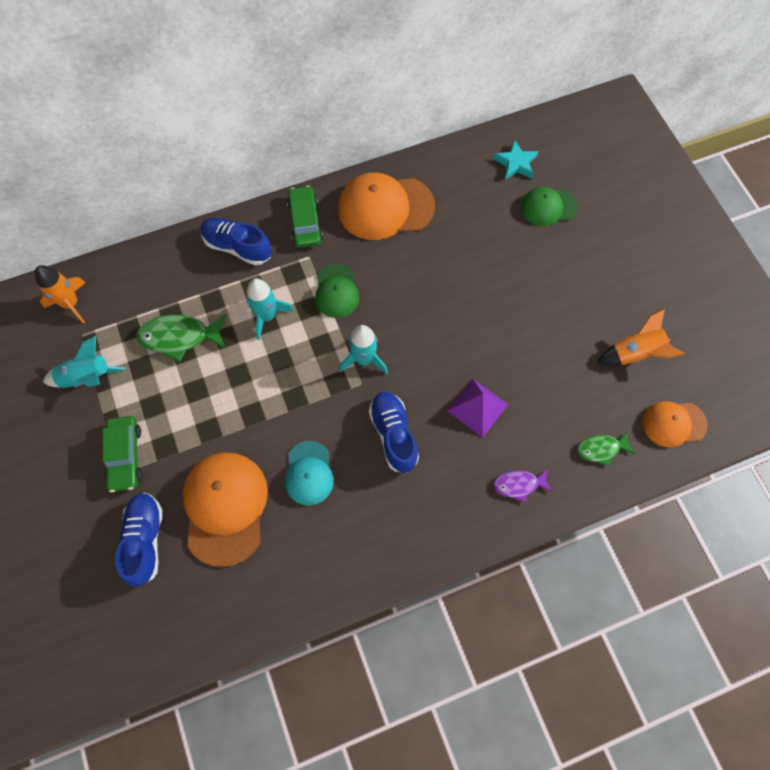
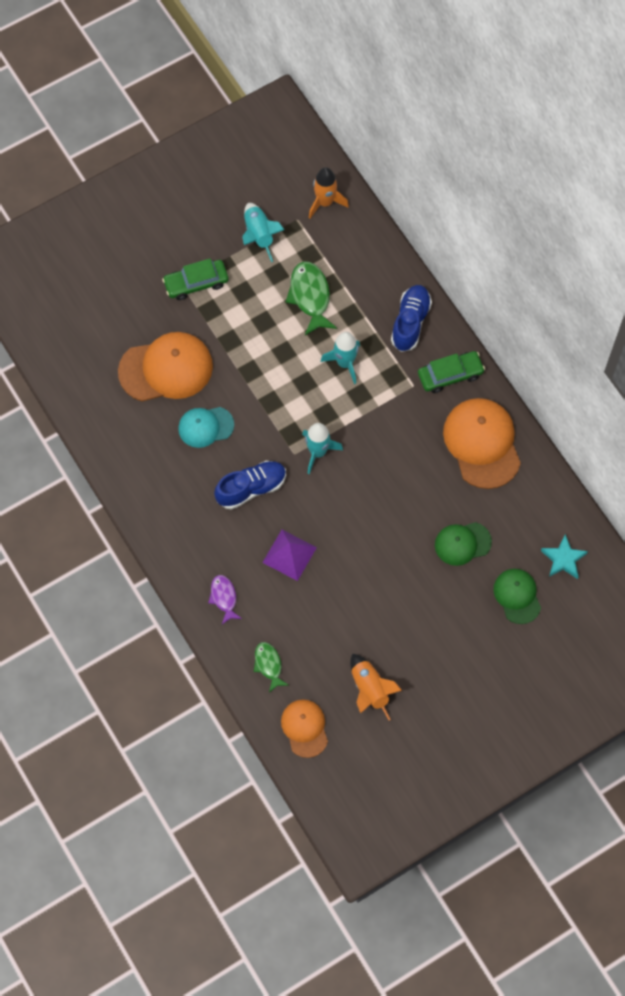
camera: 80 degrees right, 0 degrees up
(145, 540) = (130, 316): blue shoe -> none
(336, 291) = (382, 416): green cap -> green cap (462, 543)

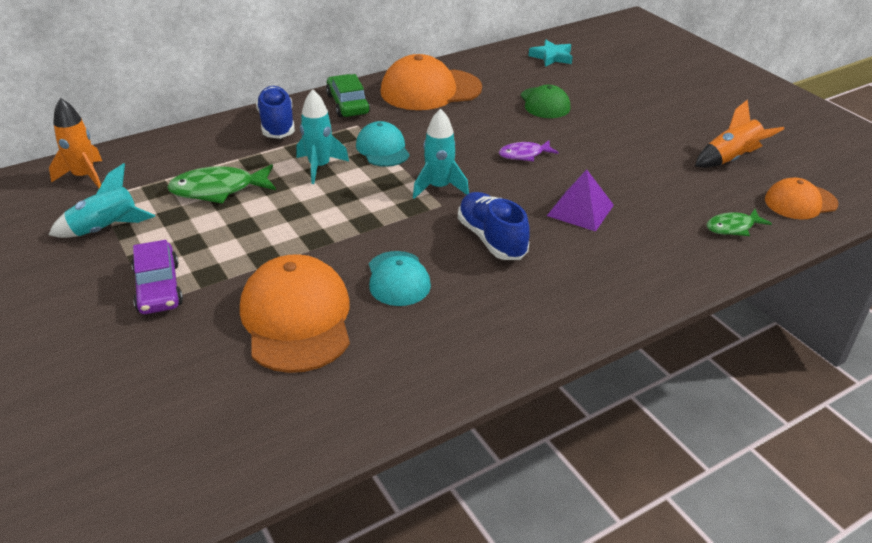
camera: 90 degrees left, 30 degrees down
(196, 283) = (158, 288): green car -> purple car
(224, 597) = (654, 263): purple fish -> purple fish (524, 155)
(374, 408) = (382, 149): none -> turquoise cap
(410, 322) = (277, 125): blue shoe -> blue shoe turned 60 degrees clockwise
(517, 596) = (595, 78): green cap -> none

